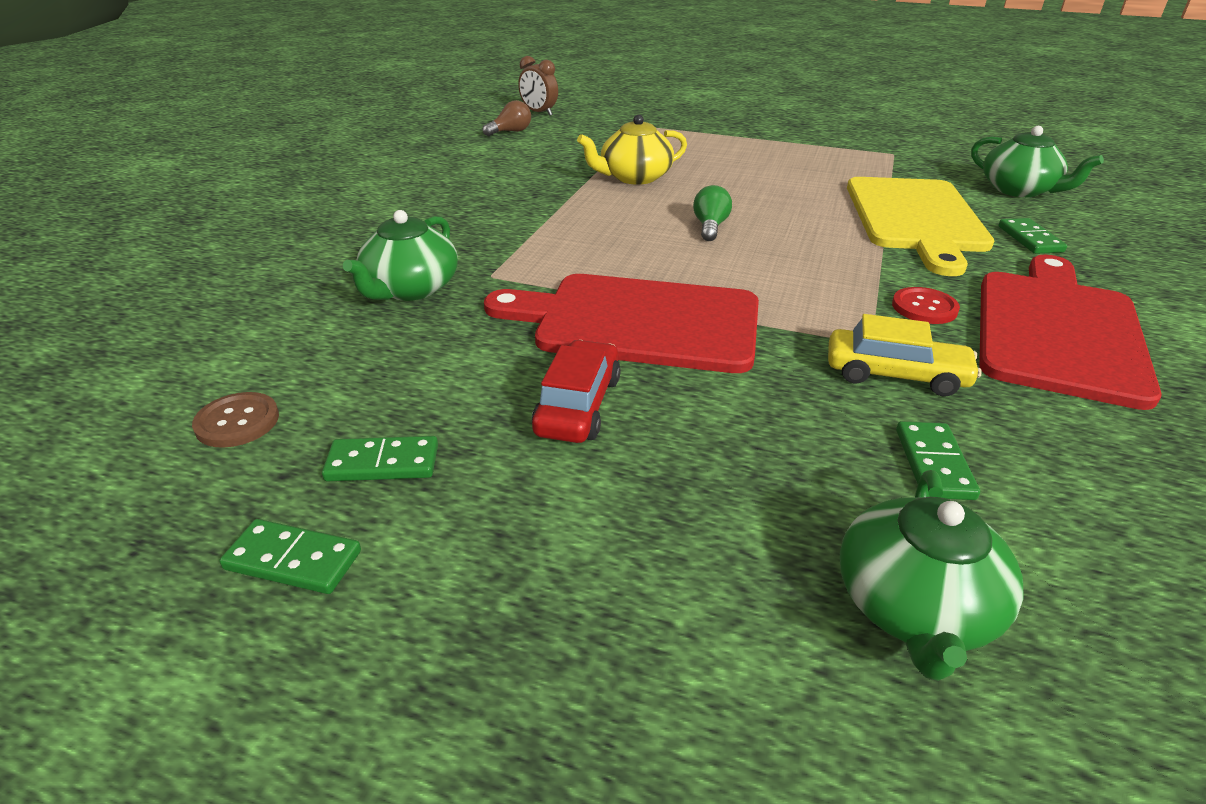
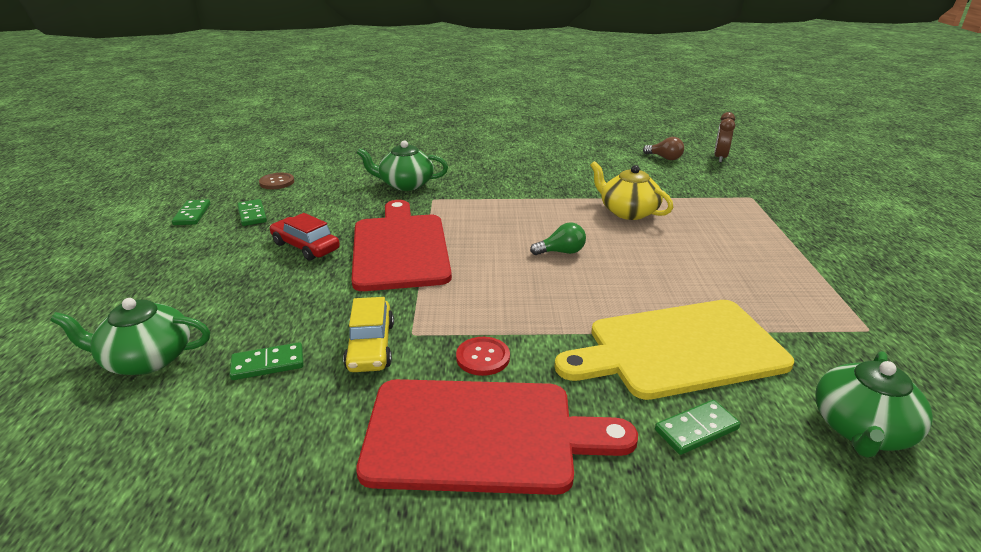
camera: 70 degrees right, 5 degrees down
(578, 405) = (305, 246): red car -> red car turned 135 degrees counterclockwise

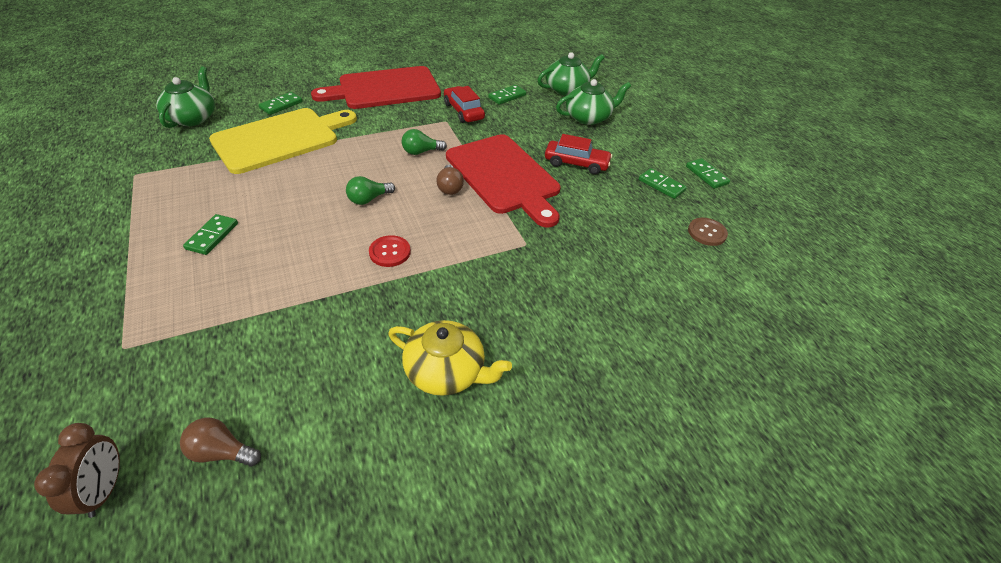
camera: 155 degrees right, 15 degrees up
(370, 346) = (463, 111): yellow car -> red car
(405, 184) = (576, 263): green teapot -> green teapot (588, 117)
(468, 248) = (450, 187): none -> brown light bulb
(478, 292) = (421, 152): none -> green light bulb
(483, 357) = (398, 116): red button -> red button (390, 252)
(627, 211) = (303, 272): yellow teapot -> yellow teapot (446, 371)
(721, 247) = (212, 236): none -> green domino

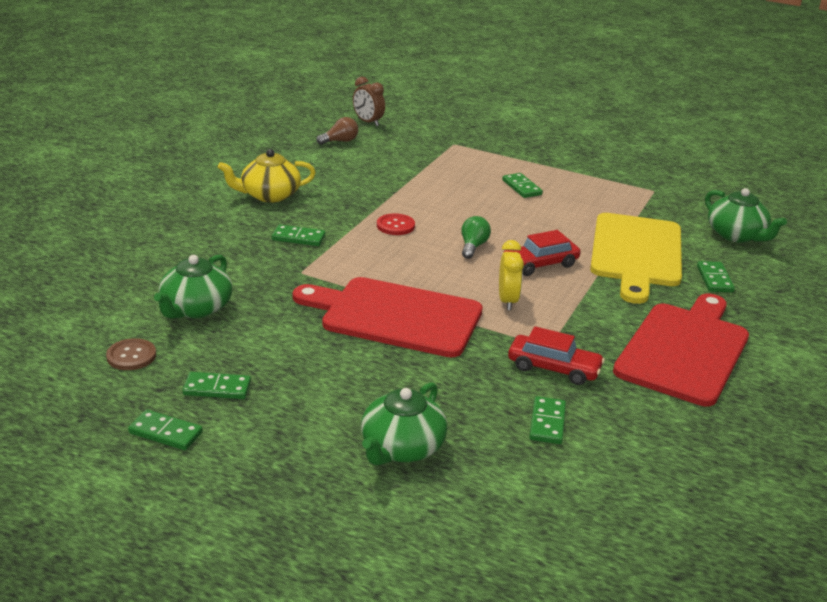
camera: 140 degrees right, 15 degrees down
(421, 152) = (507, 301): green light bulb -> yellow clock
(450, 187) = (427, 283): brown light bulb -> none
(487, 284) = (298, 238): none -> green domino
(567, 89) = (495, 490): green teapot -> green teapot (195, 308)
(576, 163) = (340, 367): red car -> red car (540, 265)

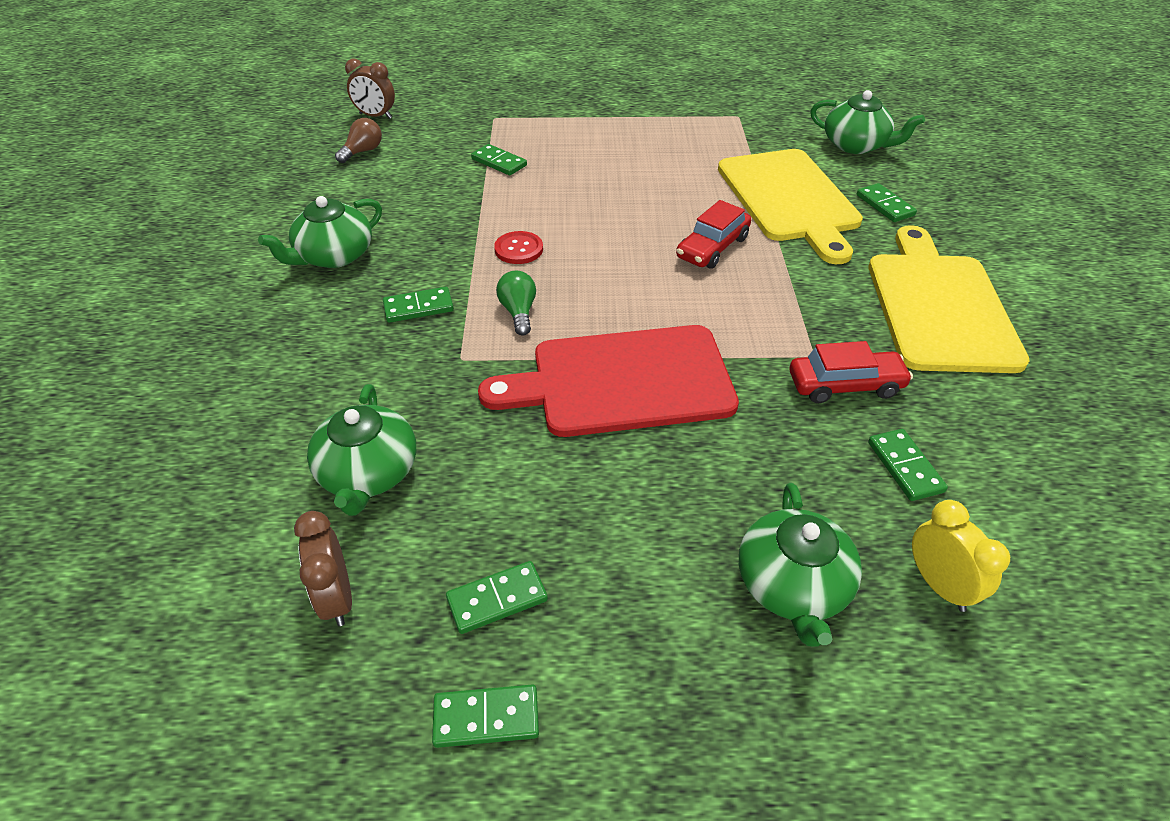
camera: 25 degrees left, 15 degrees up
(131, 356) = (337, 597): brown button -> brown clock
(269, 195) = (334, 256): yellow teapot -> green teapot
(473, 246) = (625, 248): green light bulb -> green light bulb (518, 312)
(507, 301) = (722, 310): yellow clock -> yellow clock (939, 585)
(521, 187) = (610, 152): green domino -> green domino (499, 162)
(684, 350) = (939, 306): red cutting board -> yellow cutting board

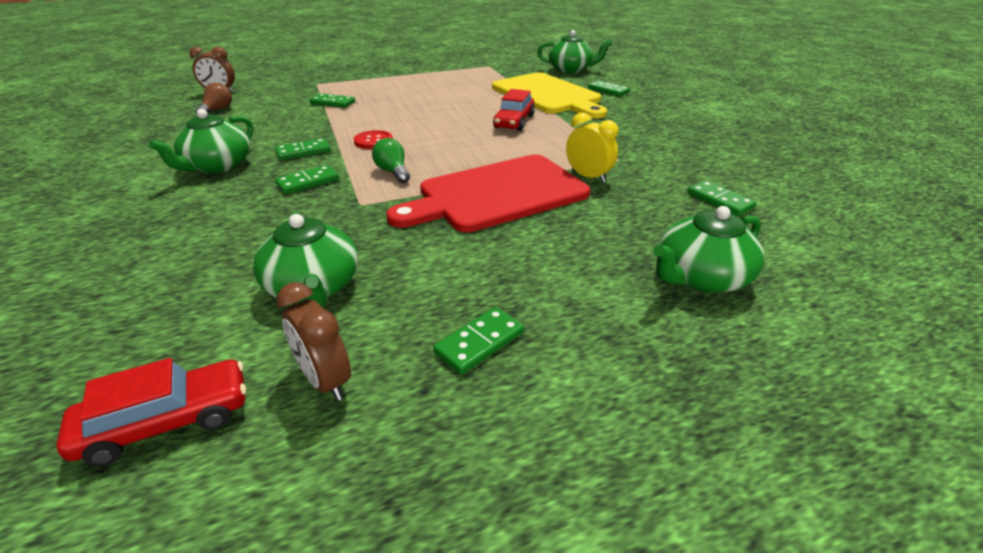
camera: 20 degrees left, 10 degrees down
(486, 718) = (522, 430): green domino -> green domino (303, 152)
(792, 586) = (701, 277): green teapot -> green teapot turned 75 degrees clockwise
(845, 385) = (650, 170): red car -> red car (167, 421)
(939, 306) = (676, 126): yellow cutting board -> none
(939, 585) = (792, 254): yellow clock -> yellow clock (588, 177)

